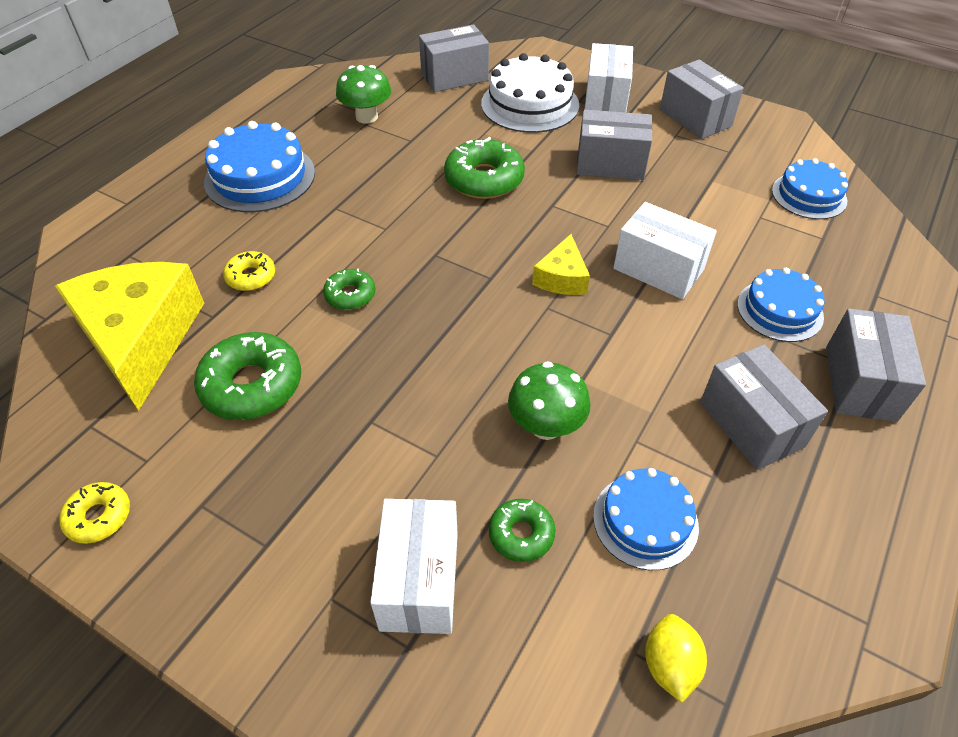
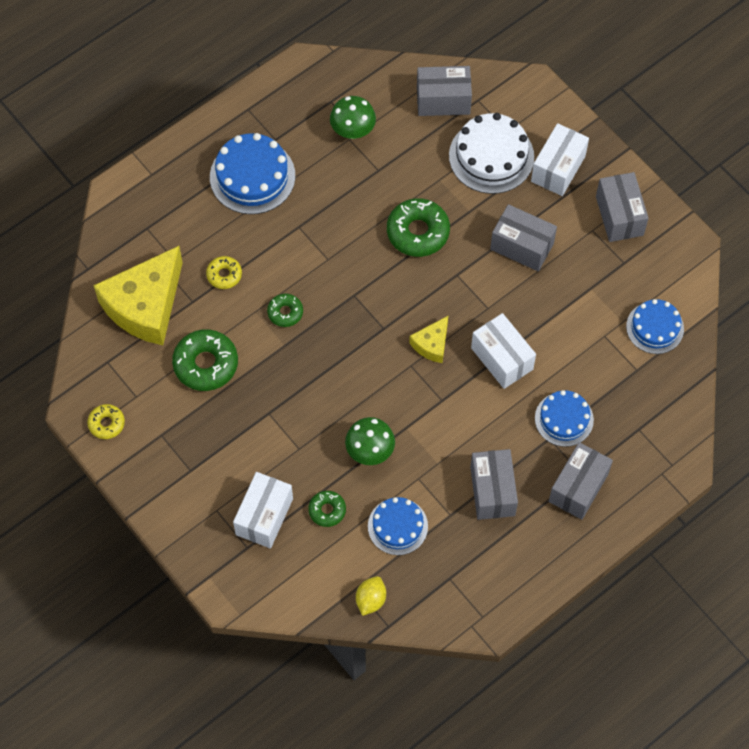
camera: 20 degrees right, 15 degrees up
(141, 339) = (145, 306): yellow cheese -> yellow cheese turned 150 degrees counterclockwise

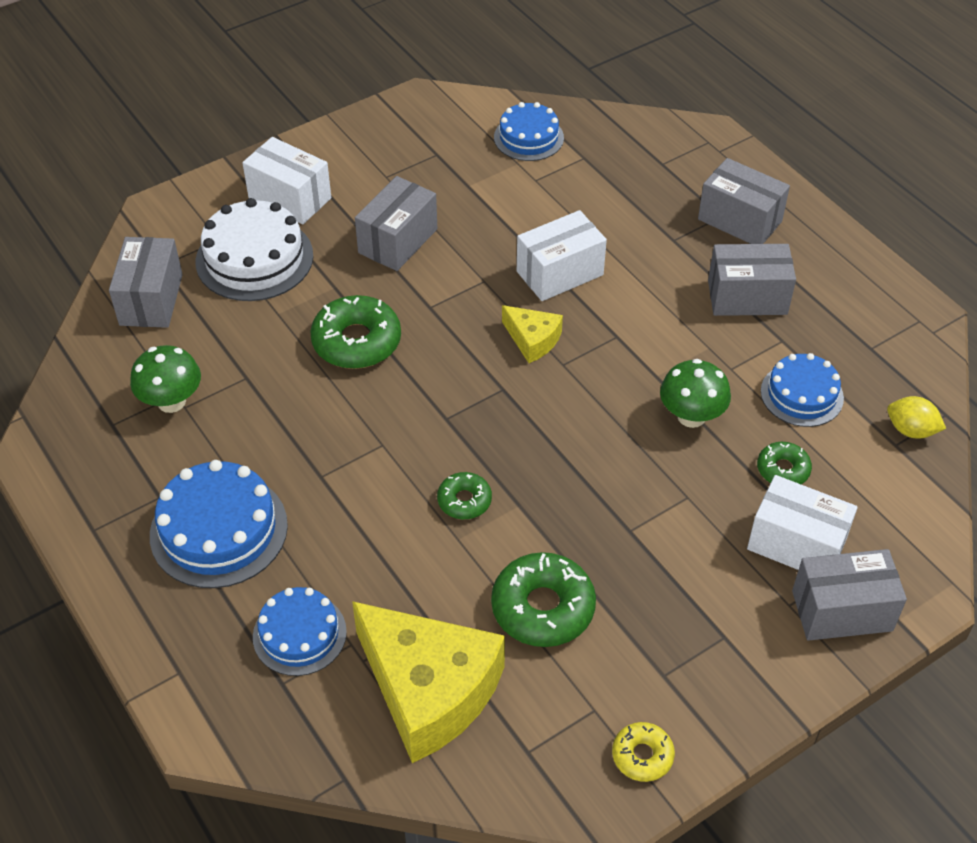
camera: 85 degrees left, 15 degrees down
(224, 275) = (388, 576): yellow donut -> none
(564, 419) = (647, 224): blue cake -> blue cake (299, 634)
(619, 216) = (370, 151): grey box -> grey box (842, 611)

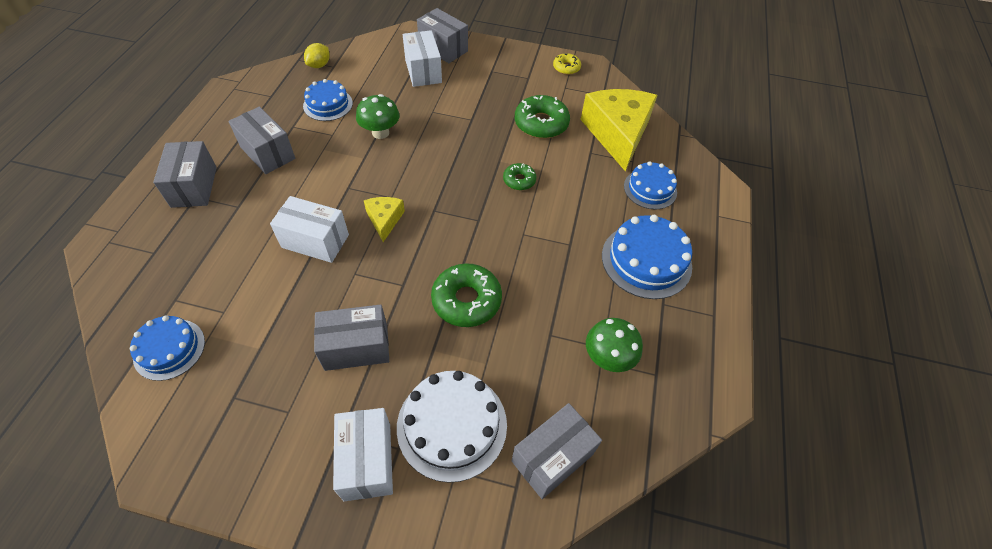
camera: 135 degrees left, 5 degrees up
(783, 469) = (384, 91): green donut -> none
(911, 430) = (319, 65): yellow lemon -> yellow lemon turned 45 degrees clockwise

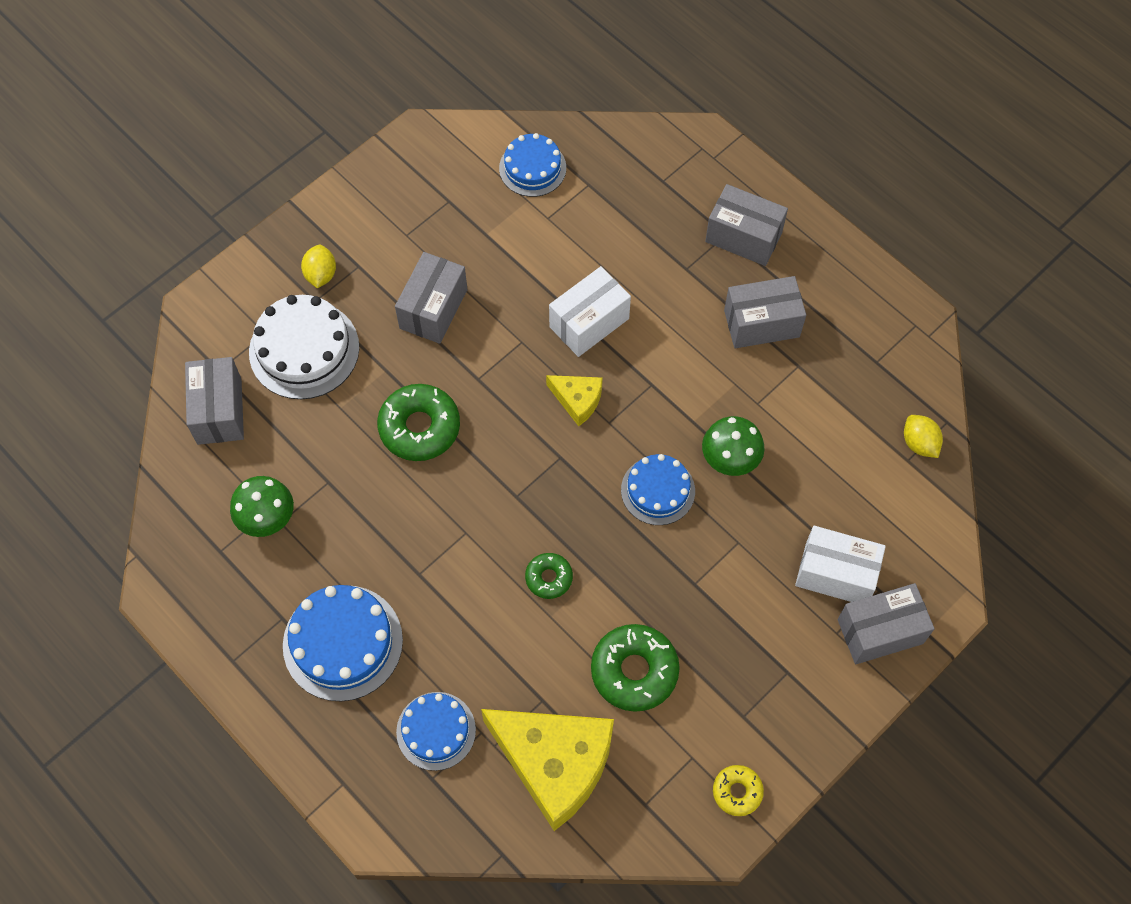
camera: 125 degrees right, 10 degrees up
(328, 104) = (822, 421): blue cake -> blue cake (658, 490)
(367, 461) = (321, 274): white box -> yellow lemon

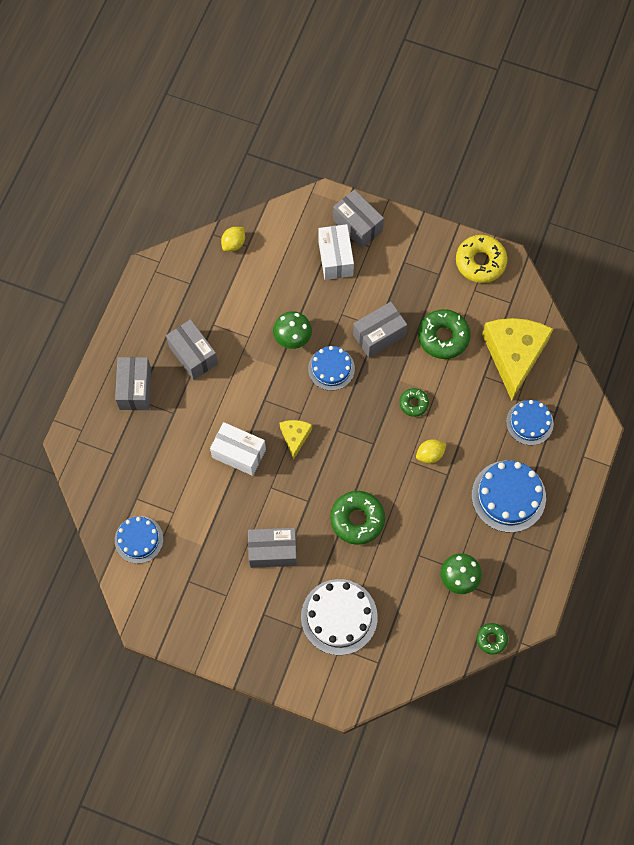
camera: 115 degrees left, 5 degrees up
(163, 520) = (491, 639): none -> green donut
(219, 411) = (405, 646): grey box -> grey box (379, 335)
(321, 274) = (281, 635): yellow lemon -> yellow lemon (430, 454)
(737, 792) = (480, 262): yellow donut -> yellow donut, size x1.80

